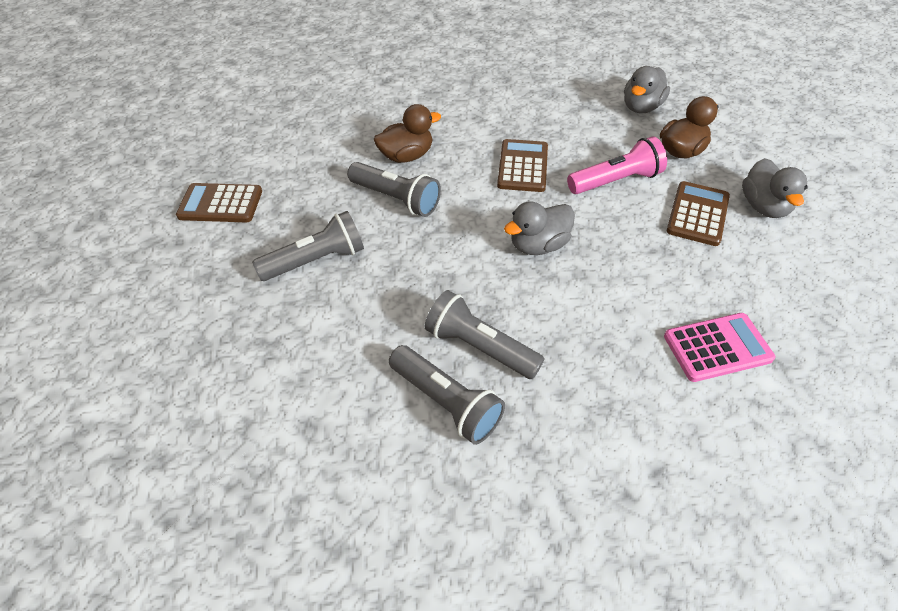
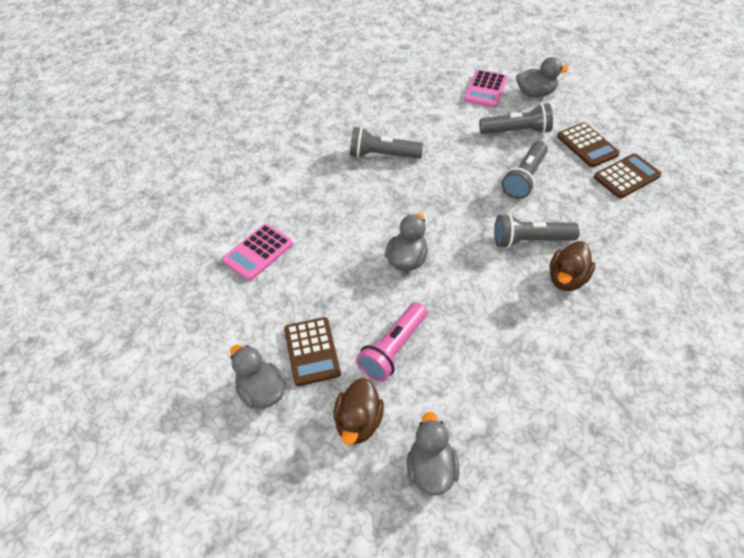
camera: 145 degrees right, 0 degrees up
(125, 373) = (535, 93): none -> grey duck
(171, 432) = (485, 89): none -> pink calculator
(479, 347) = (389, 184): grey flashlight -> grey flashlight (517, 131)
(522, 166) = (475, 321): brown calculator -> brown calculator (587, 145)

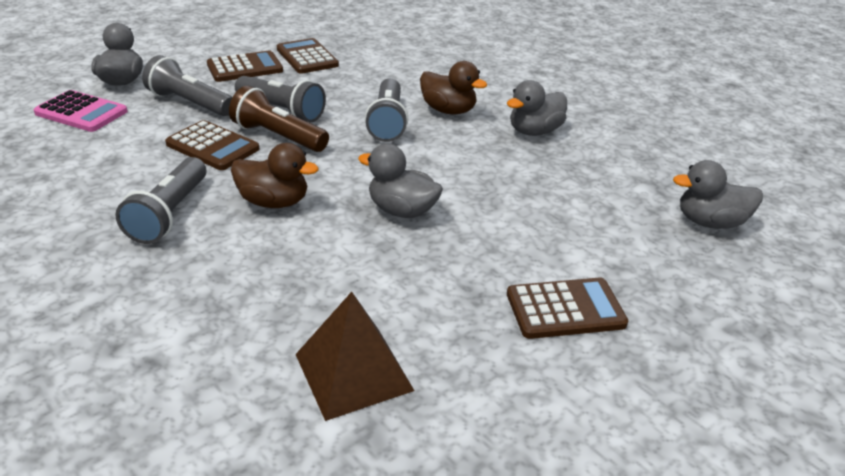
camera: 90 degrees left, 15 degrees down
(258, 252) = (353, 372): pink calculator -> brown pyramid
(261, 391) = (645, 366): grey duck -> grey duck (534, 131)
(358, 422) = (668, 271): brown duck -> brown duck (274, 202)
(393, 350) = (554, 235): pink flashlight -> none
(462, 155) = (212, 146): none -> brown calculator
(485, 183) = (278, 137): none -> brown flashlight
(517, 131) = (189, 103): grey flashlight -> grey flashlight turned 60 degrees counterclockwise

